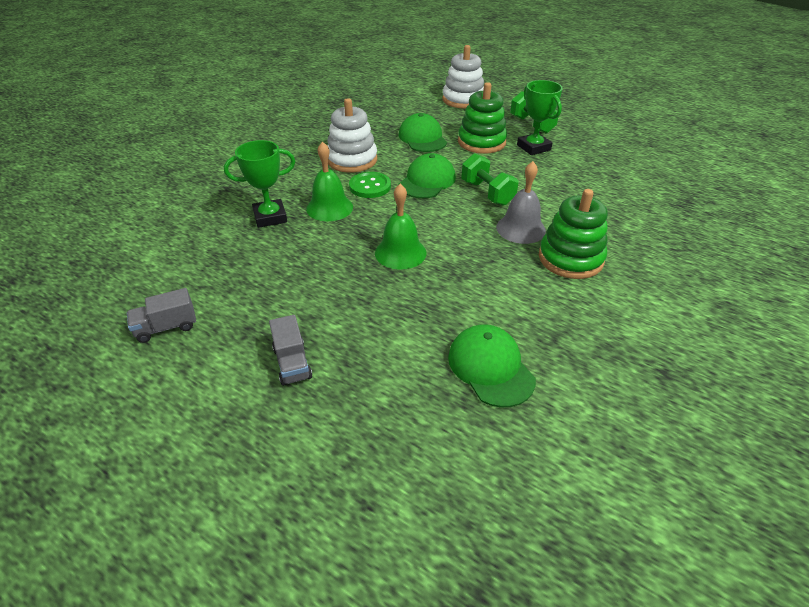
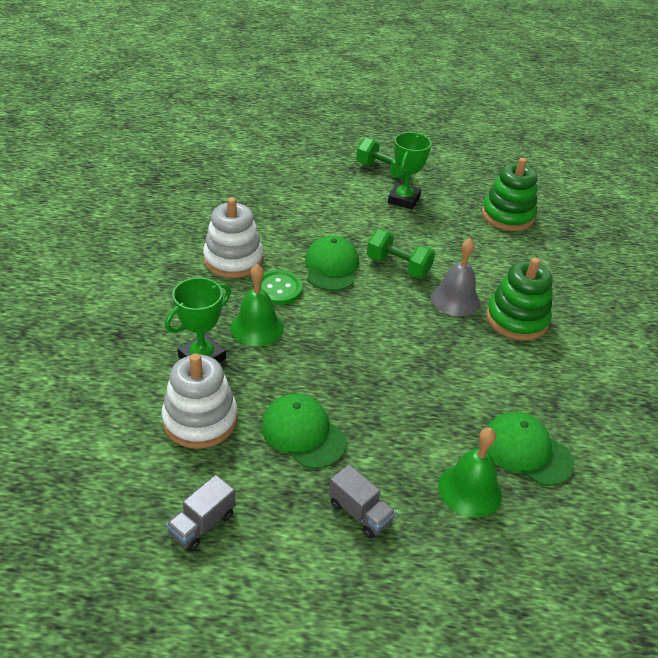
camera: 30 degrees left, 0 degrees up
(400, 253) = (368, 359): green bell -> green bell (470, 489)
(422, 138) = (287, 212): green cap -> green cap (303, 433)
(463, 100) = (292, 151): white stacking toy -> white stacking toy (200, 420)
(481, 142) = (350, 204): green stacking toy -> green stacking toy (507, 216)
(533, 147) = (404, 199): green trophy -> green trophy turned 75 degrees clockwise

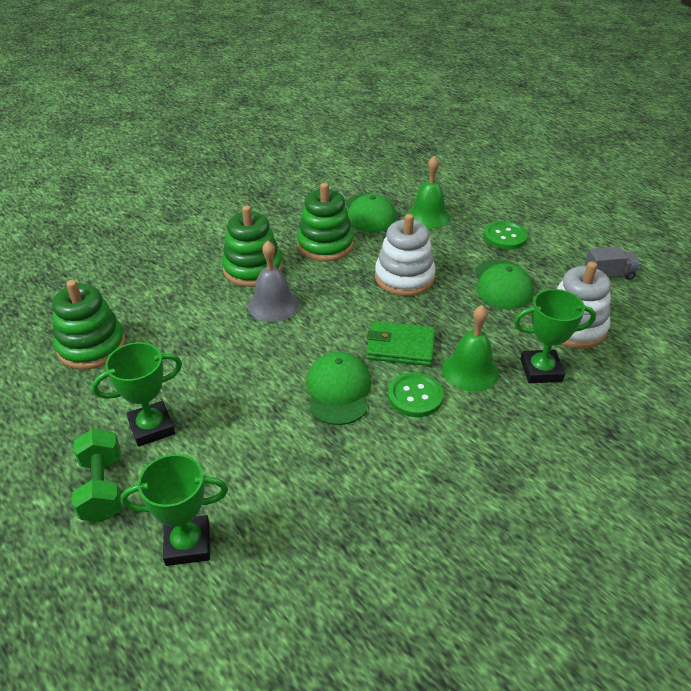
camera: 135 degrees left, 0 degrees up
(233, 260) = (430, 456): white stacking toy -> white stacking toy (404, 278)
(313, 172) = (187, 544): none -> green trophy
(326, 318) = (400, 346): none -> green wallet
(331, 267) = (338, 391): green cap -> green cap turned 135 degrees clockwise
(360, 512) = (505, 237): grey truck -> green button
(398, 266) = (276, 356): green dumbbell -> none
(504, 379) = (325, 245): none -> green stacking toy

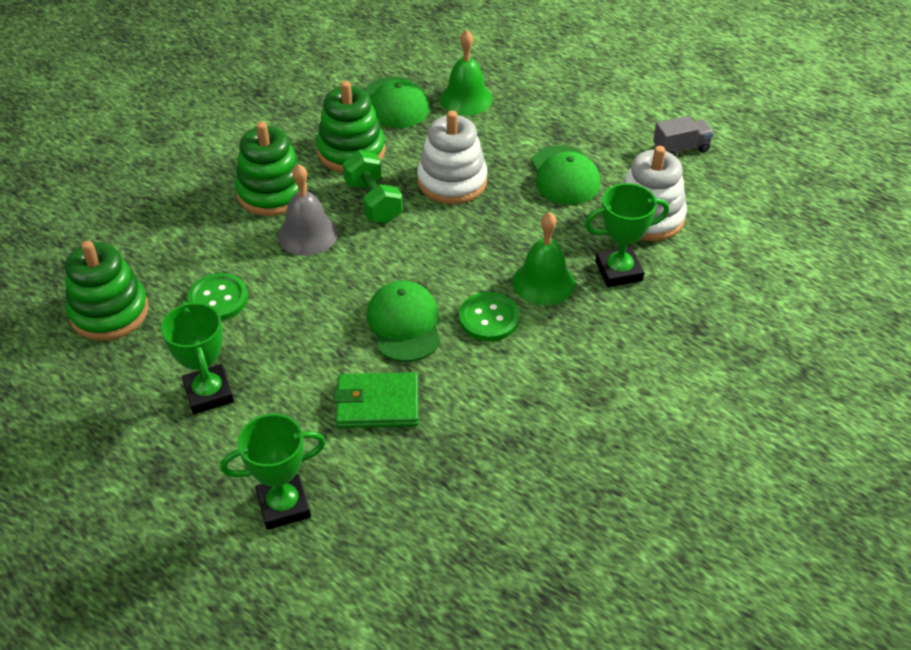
camera: 10 degrees left, 5 degrees up
(103, 488) = (175, 464): green dumbbell -> green dumbbell (373, 202)
(151, 427) = (208, 393): green trophy -> green trophy turned 75 degrees counterclockwise
(400, 346) = (463, 265): green wallet -> green wallet (377, 404)
(505, 237) = (559, 115): green button -> green button (218, 299)

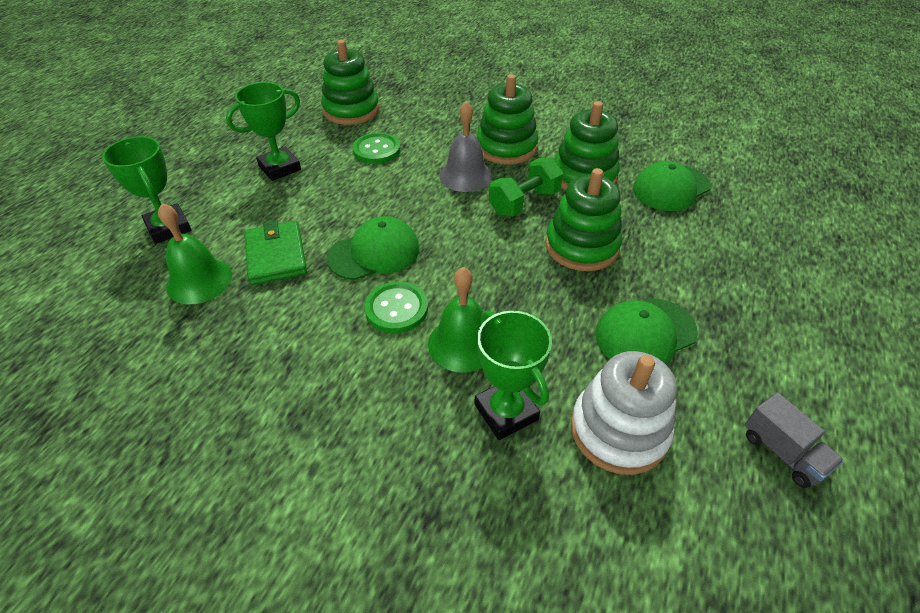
camera: 75 degrees right, 0 degrees up
(452, 181) = (581, 246): white stacking toy -> green stacking toy
(466, 99) = (716, 232): green bell -> green bell (199, 280)

